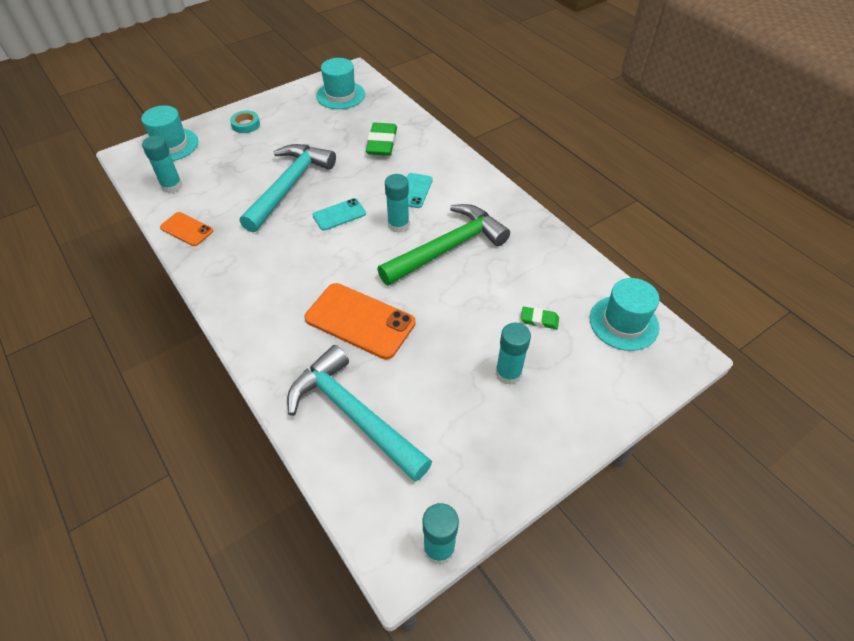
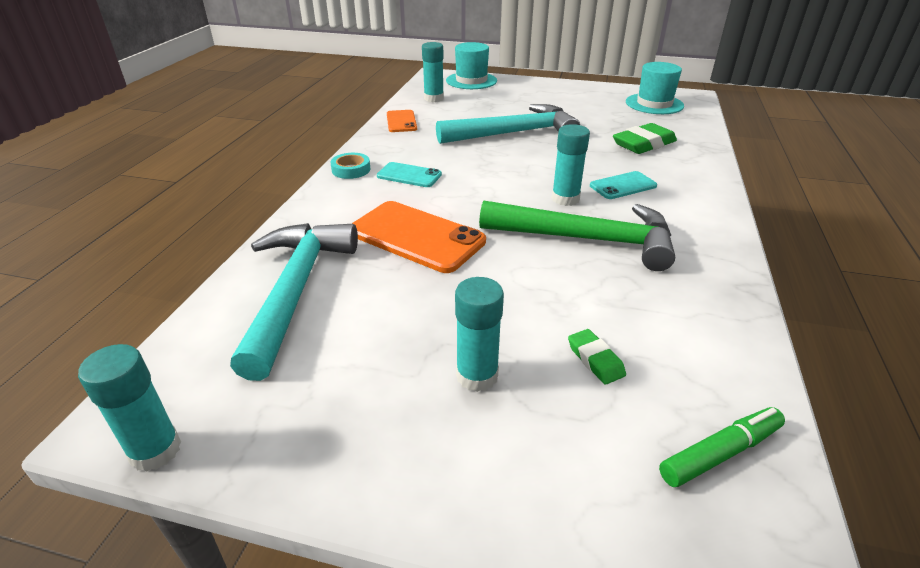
camera: 50 degrees right, 15 degrees down
(245, 125) = (542, 91): turquoise tape -> turquoise tape (351, 170)
(339, 215) = (523, 167): turquoise phone -> turquoise phone (409, 175)
(360, 321) = (416, 237): orange phone -> orange phone turned 45 degrees counterclockwise
(623, 323) = (720, 453): turquoise hat -> green marker

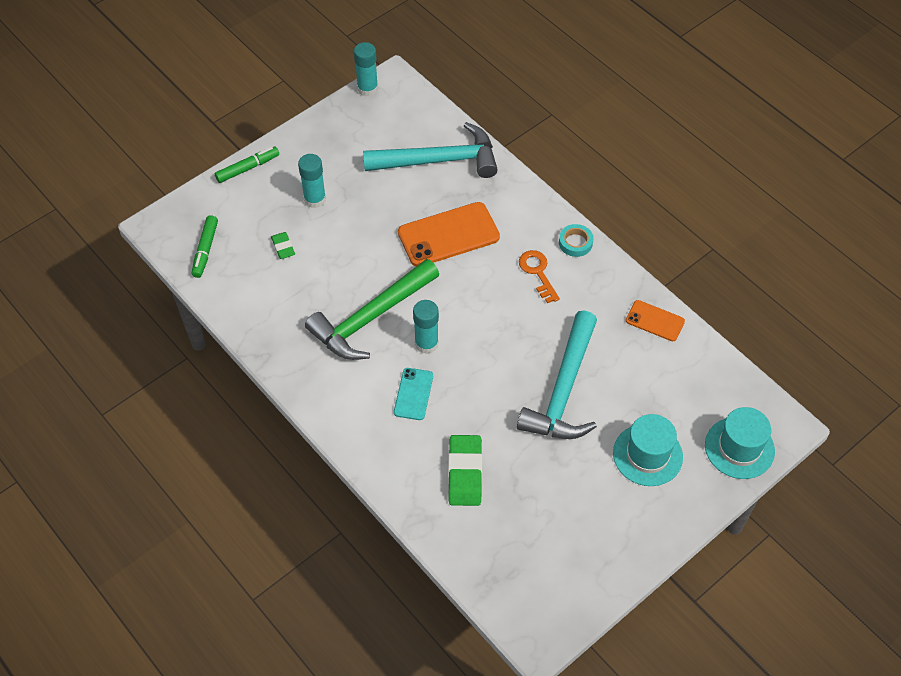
camera: 125 degrees right, 20 degrees up
(296, 290) = (439, 160): turquoise hammer -> turquoise hammer turned 45 degrees counterclockwise
(409, 175) = (537, 272): turquoise phone -> orange key
(433, 98) = (702, 379): turquoise glue stick -> none
(500, 519) = (248, 168): none -> green marker
(595, 360) = (283, 247): green eraser -> green eraser turned 60 degrees clockwise
(654, 104) = (543, 573): turquoise hat -> turquoise hat (647, 455)

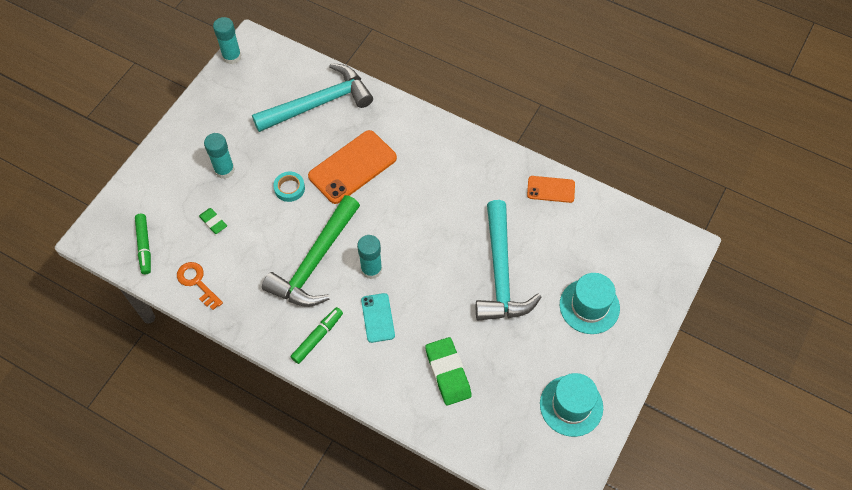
camera: 20 degrees left, 5 degrees up
(248, 168) = (153, 160): green marker -> green marker (317, 337)
(537, 272) = (440, 177): orange key -> orange key (197, 282)
(575, 243) = (461, 142): turquoise tape -> turquoise tape (289, 188)
(739, 448) = (658, 276): turquoise hat -> turquoise hat (571, 406)

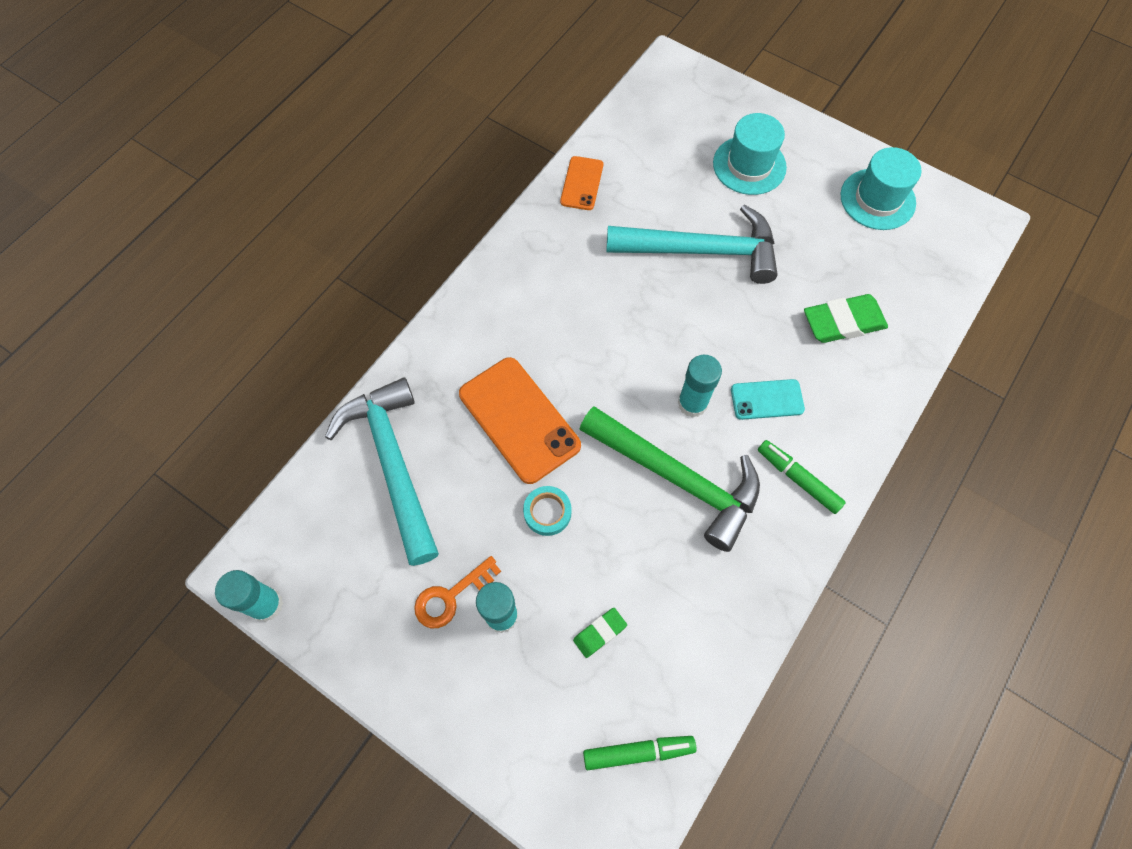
camera: 85 degrees left, 5 degrees up
(197, 282) = (708, 658): orange key -> orange key (451, 596)

